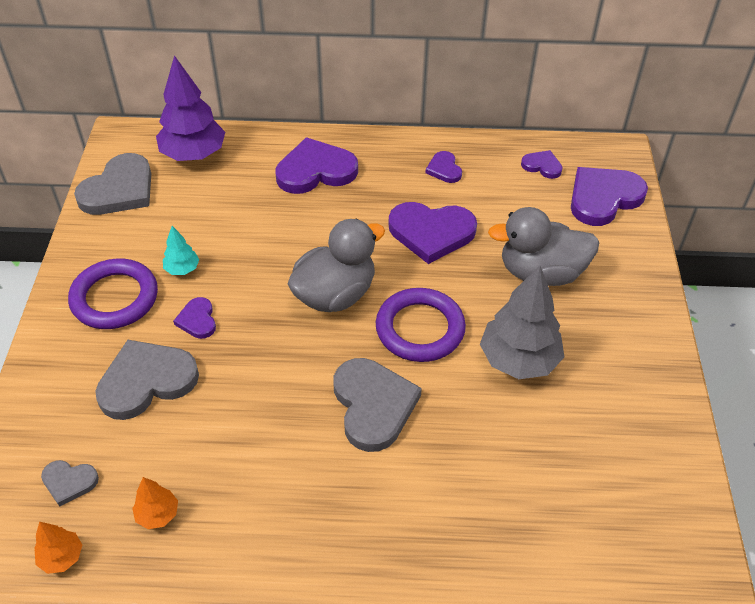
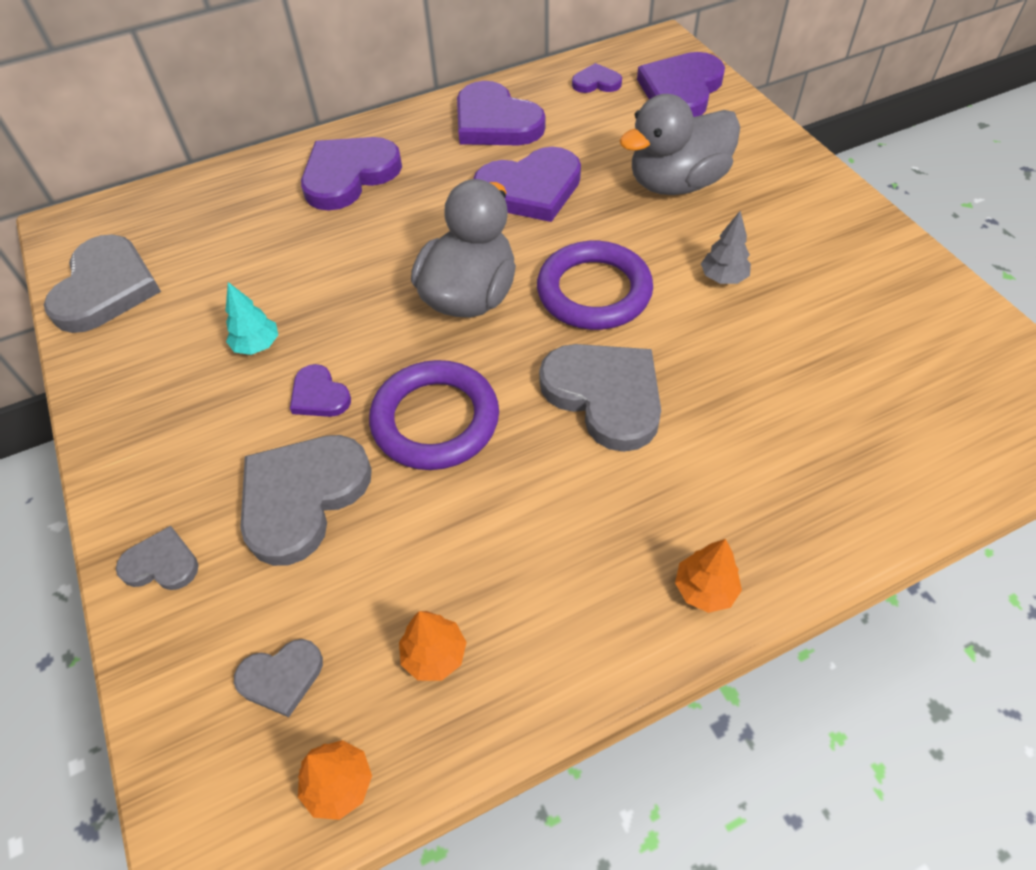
camera: 25 degrees left, 5 degrees up
(47, 382) = (161, 563): none -> grey heart
(115, 298) = (188, 417): purple ring -> purple ring (435, 420)
(193, 155) = (181, 213): purple tree -> none
(342, 562) = (705, 589): none -> orange tree
(444, 169) = (495, 122): purple heart -> purple heart, size x1.97
(518, 360) = (723, 278): grey tree -> grey tree, size x0.48

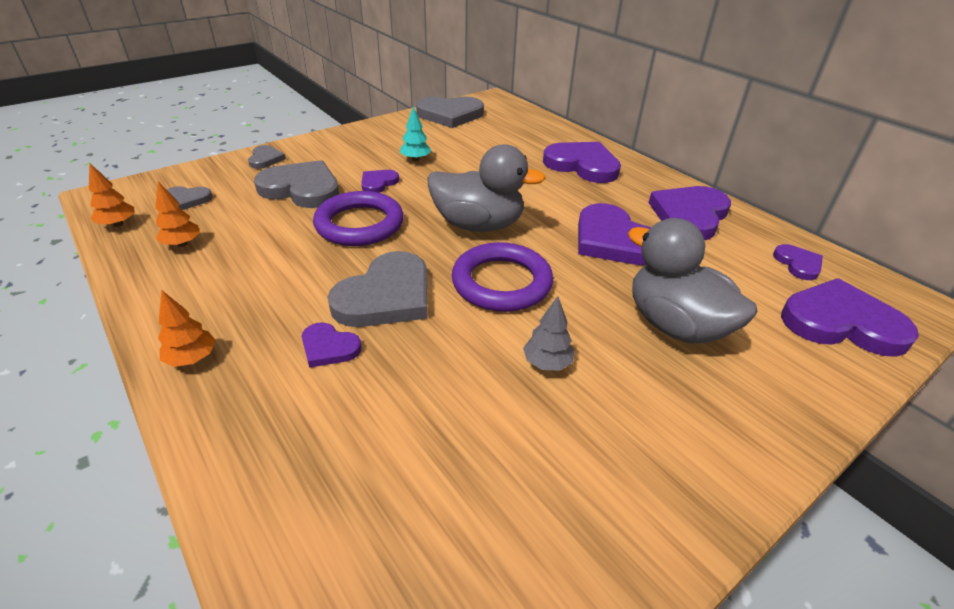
camera: 75 degrees right, 15 degrees down
(281, 677) = (187, 200): grey heart -> grey heart turned 60 degrees counterclockwise
(692, 450) = (329, 347): none -> purple heart

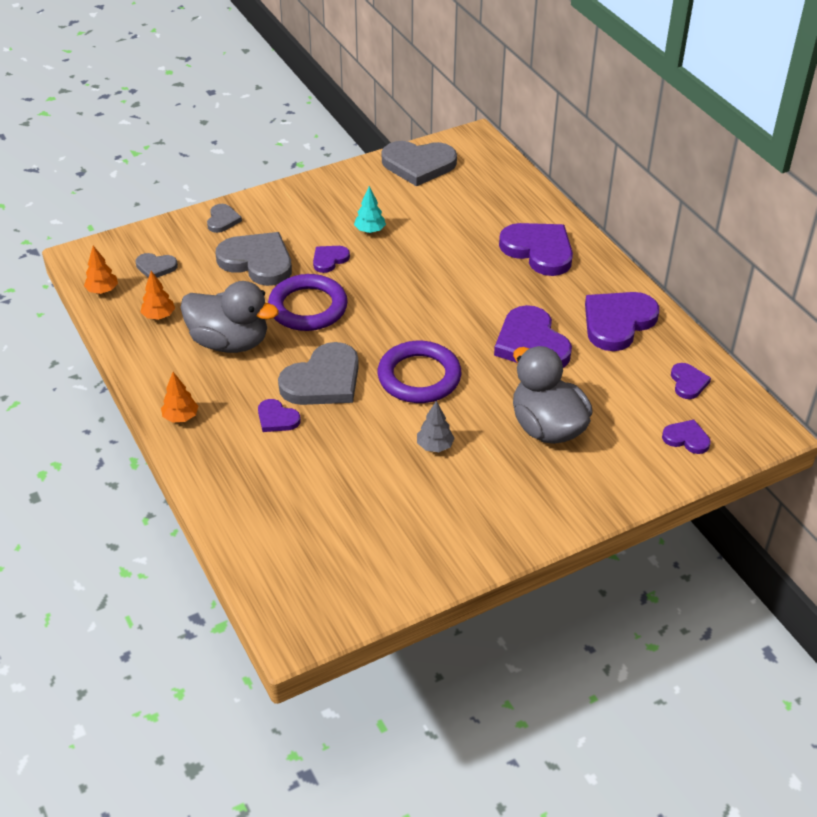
camera: 10 degrees right, 5 degrees up
(478, 225) = (414, 317): grey duck -> grey duck (230, 342)
(841, 323) = (686, 438): purple heart -> purple heart, size x0.51

